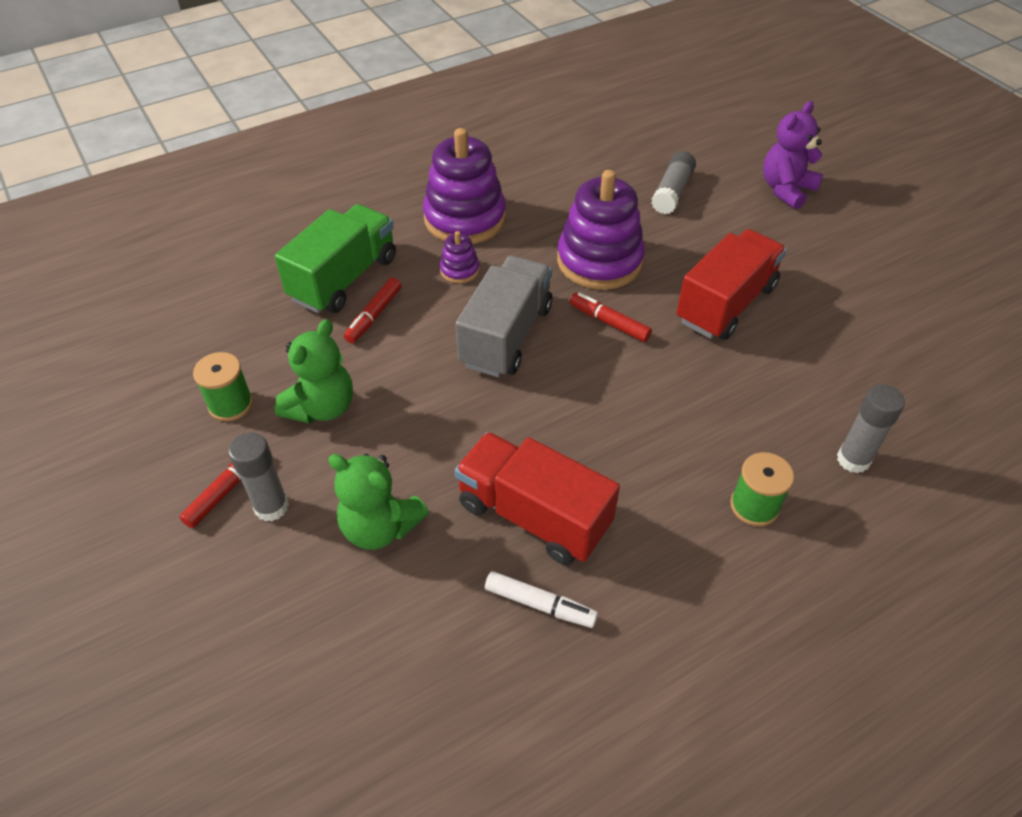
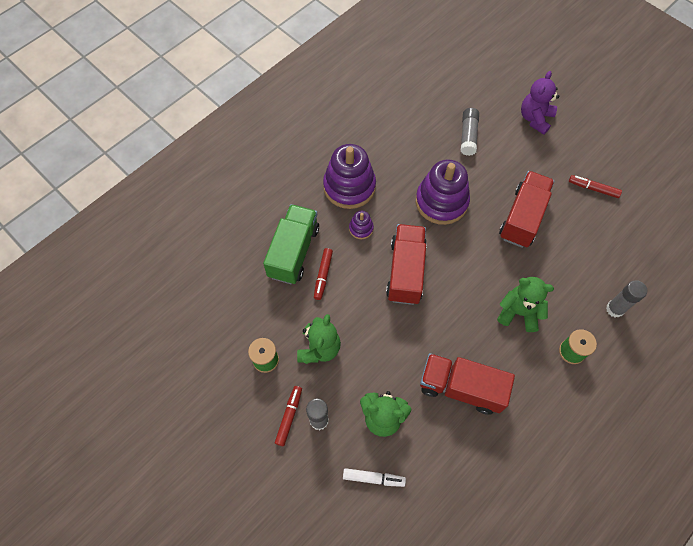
camera: 15 degrees left, 15 degrees up
(506, 336) = (405, 271): grey truck -> red truck
(539, 604) = (481, 439): white marker -> white marker (373, 478)
(609, 323) = (461, 247): red marker -> red marker (593, 189)
(676, 428) = (519, 312): none -> green teddy bear

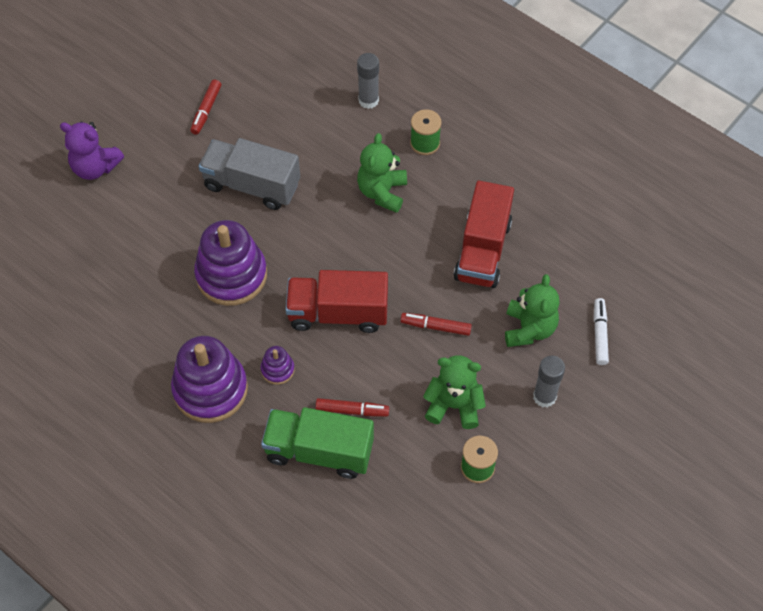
camera: 95 degrees left, 5 degrees down
(289, 417) = (545, 431): red marker -> red marker (436, 327)
(468, 136) = (123, 245): grey glue stick -> none
(522, 218) = (252, 185): red truck -> grey truck

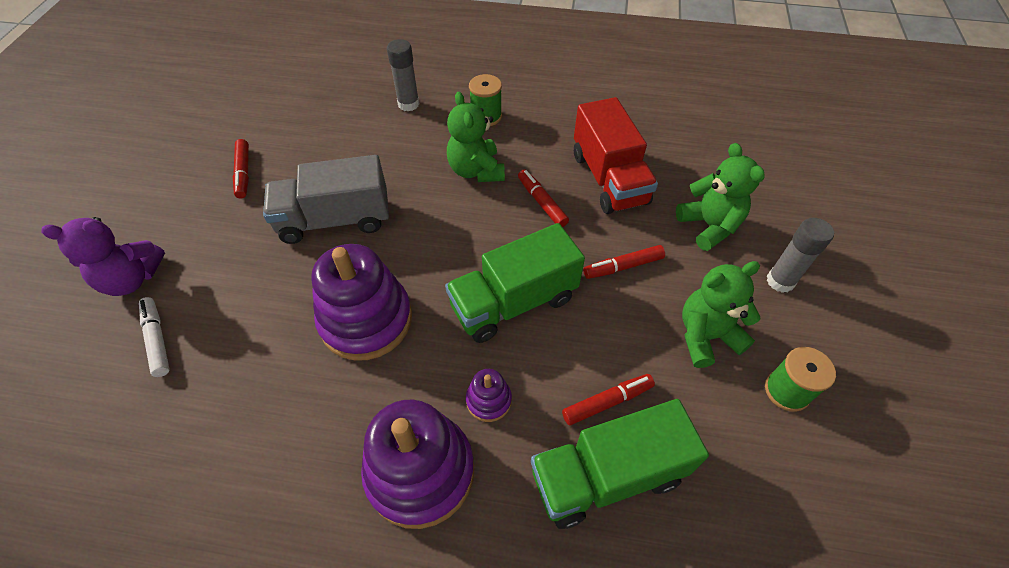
camera: 30 degrees left, 5 degrees down
(338, 313) = (513, 302): red truck -> green truck
(414, 245) = (542, 203): none -> red marker
(600, 334) = (772, 201): white marker -> white marker (157, 340)

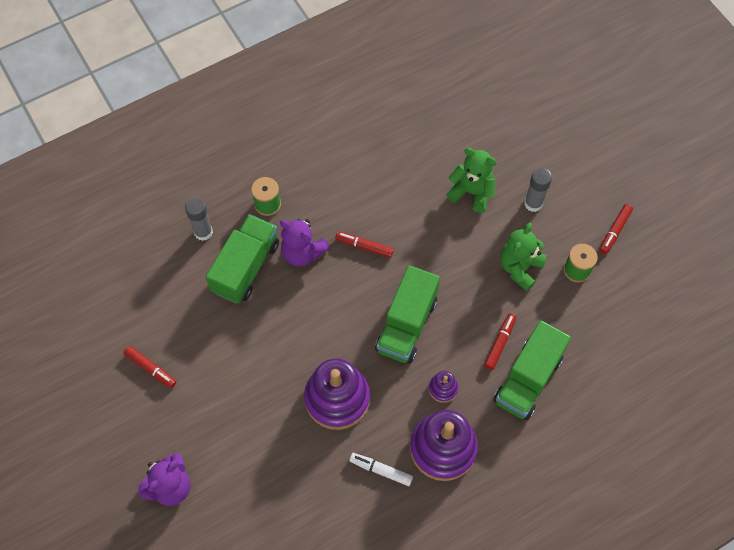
camera: 40 degrees left, 10 degrees up
(157, 340) = (233, 503): white marker -> white marker (381, 470)
(335, 220) = (250, 354): grey truck -> none
(413, 150) = (246, 267): none -> green truck
(476, 170) = (302, 253): green teddy bear -> purple teddy bear
(609, 179) = (389, 199): red truck -> none
(623, 266) = (446, 256): red marker -> red marker (615, 231)

